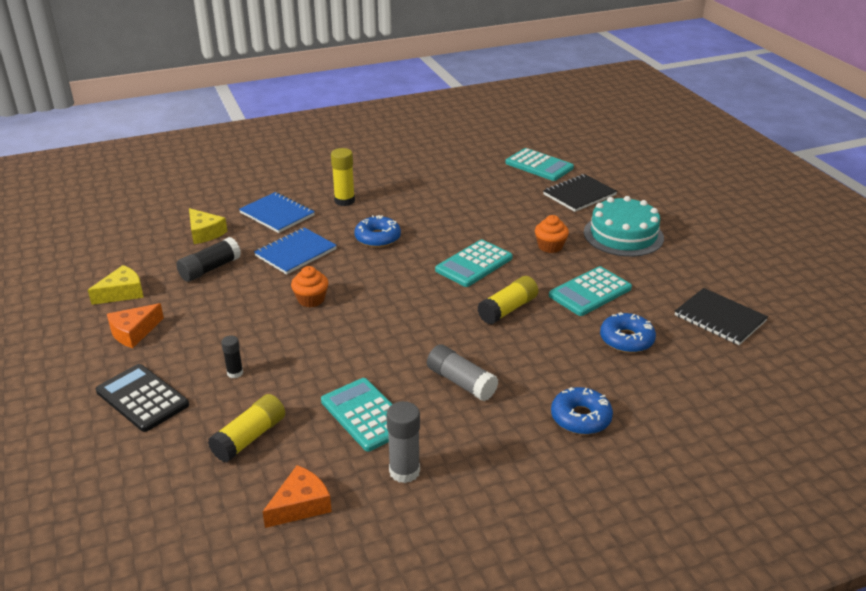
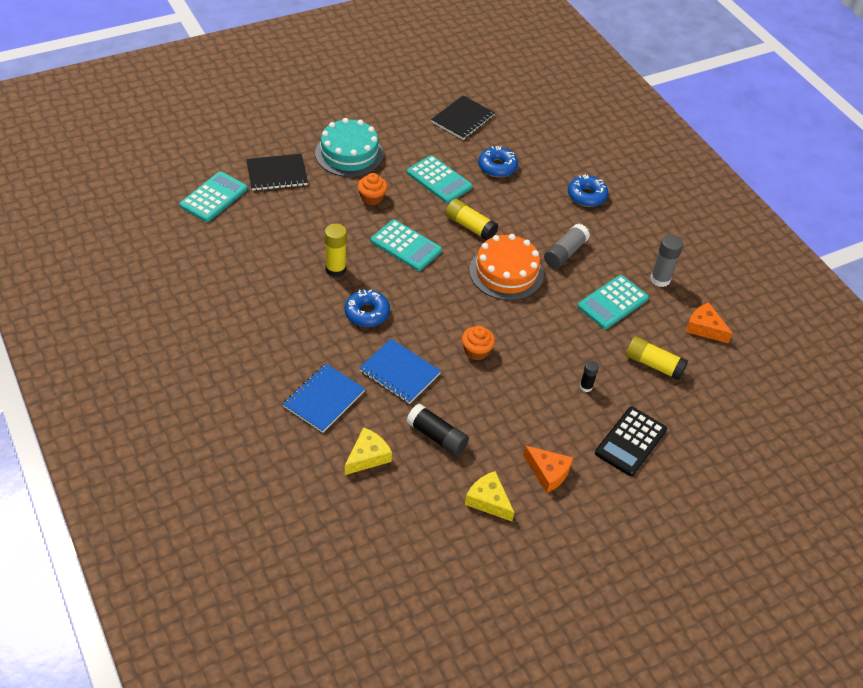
camera: 100 degrees left, 15 degrees up
(344, 201) = (292, 345): yellow glue stick -> yellow glue stick (335, 269)
(428, 330) = (506, 272): none -> orange cake
(579, 195) = (277, 174): black notebook -> black notebook turned 60 degrees counterclockwise

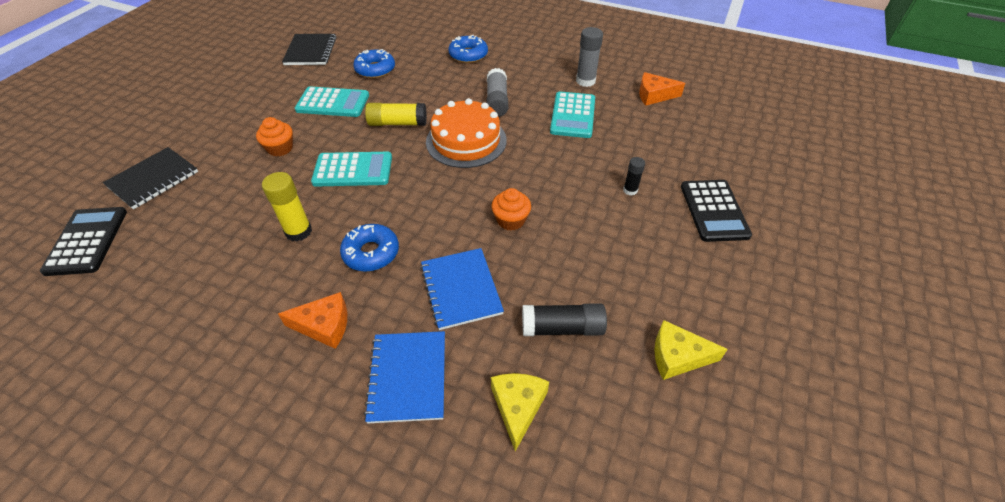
camera: 35 degrees left, 0 degrees up
(214, 197) = (87, 241): turquoise calculator -> black calculator
(349, 153) = (222, 124): turquoise cake -> none
(399, 372) = (461, 289): blue notebook -> blue notebook turned 75 degrees clockwise
(548, 472) = (690, 286): orange cheese -> orange cheese (324, 325)
(653, 364) = (655, 141): yellow glue stick -> none

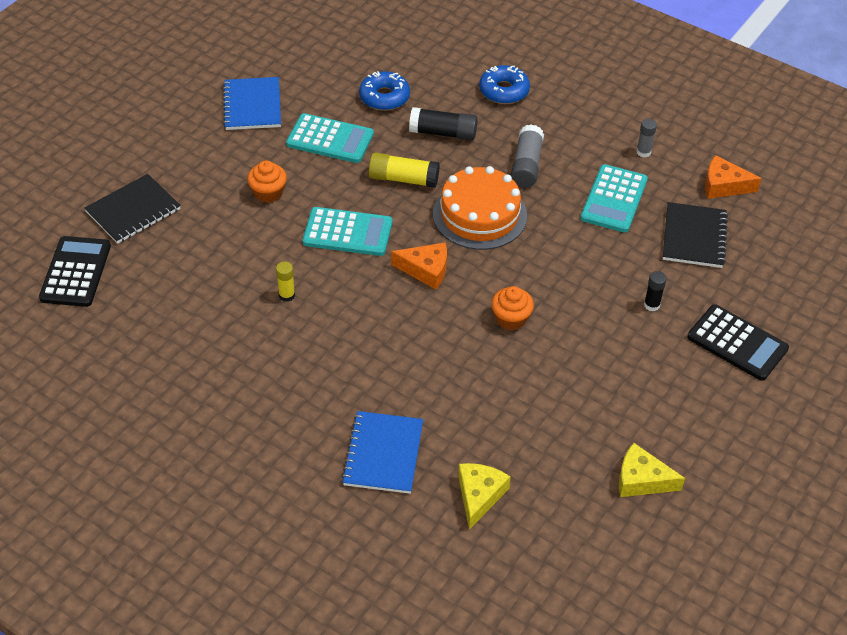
camera: 10 degrees right, 0 degrees up
(298, 231) = (287, 295): yellow glue stick -> yellow glue stick, size x0.59
(310, 51) = (306, 57): black notebook -> black notebook (694, 237)
(324, 325) = (309, 395): orange cheese -> orange cheese (426, 270)
(371, 253) = (359, 331): blue donut -> none
(461, 289) = (445, 382): blue notebook -> blue notebook (252, 105)
(562, 328) = (537, 436): black glue stick -> black glue stick (443, 133)
(585, 81) = (643, 152): grey glue stick -> grey glue stick, size x0.59
(713, 211) = (737, 343): black calculator -> black calculator turned 60 degrees counterclockwise

